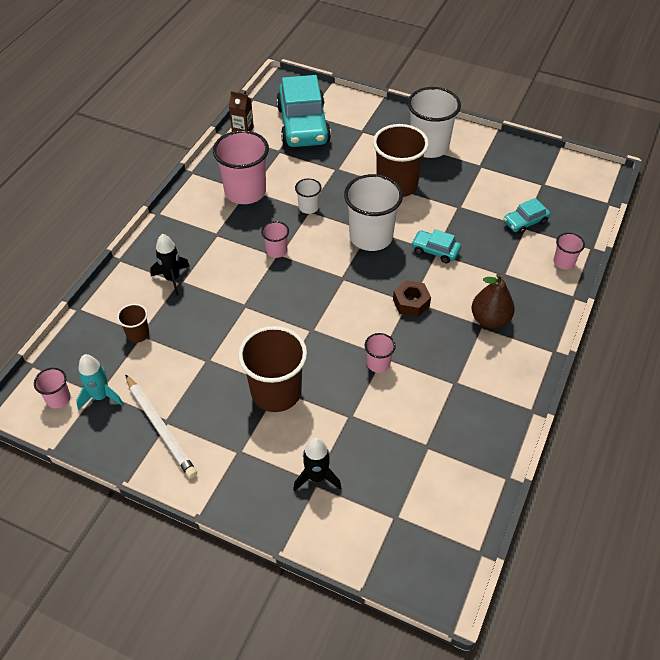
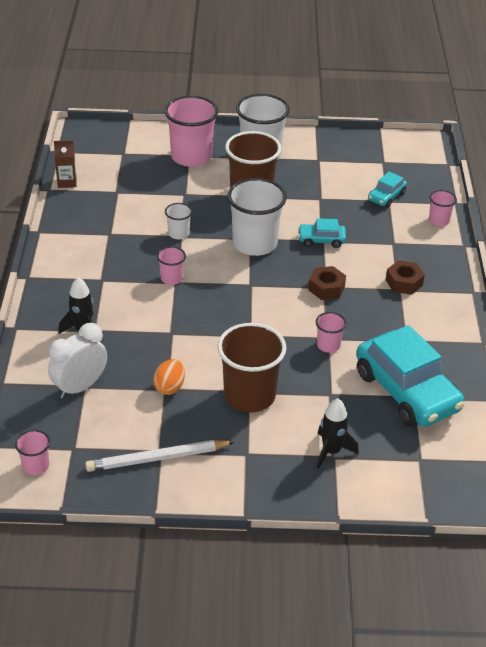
camera: 25 degrees left, 10 degrees down
(101, 396) = (79, 450): turquoise rocket -> none
(138, 334) = (80, 387): brown cup -> white clock
(160, 428) = (157, 458): white pencil -> white pencil turned 135 degrees clockwise
(211, 359) = (169, 387): none -> orange egg
(245, 191) = (106, 235): pink cup -> pink cup (191, 157)
(303, 125) = (126, 164): turquoise car -> turquoise car (407, 391)
(490, 319) = (404, 282): brown pear -> brown nut

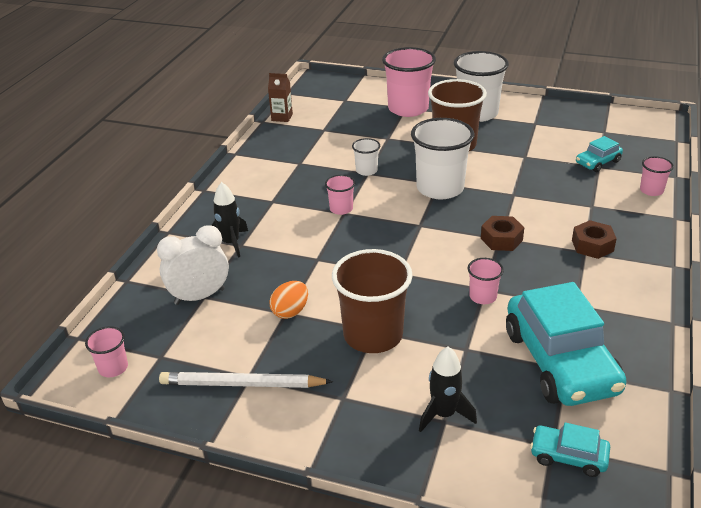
camera: 20 degrees right, 5 degrees down
(321, 240) = (512, 193): turquoise car -> turquoise car (568, 456)

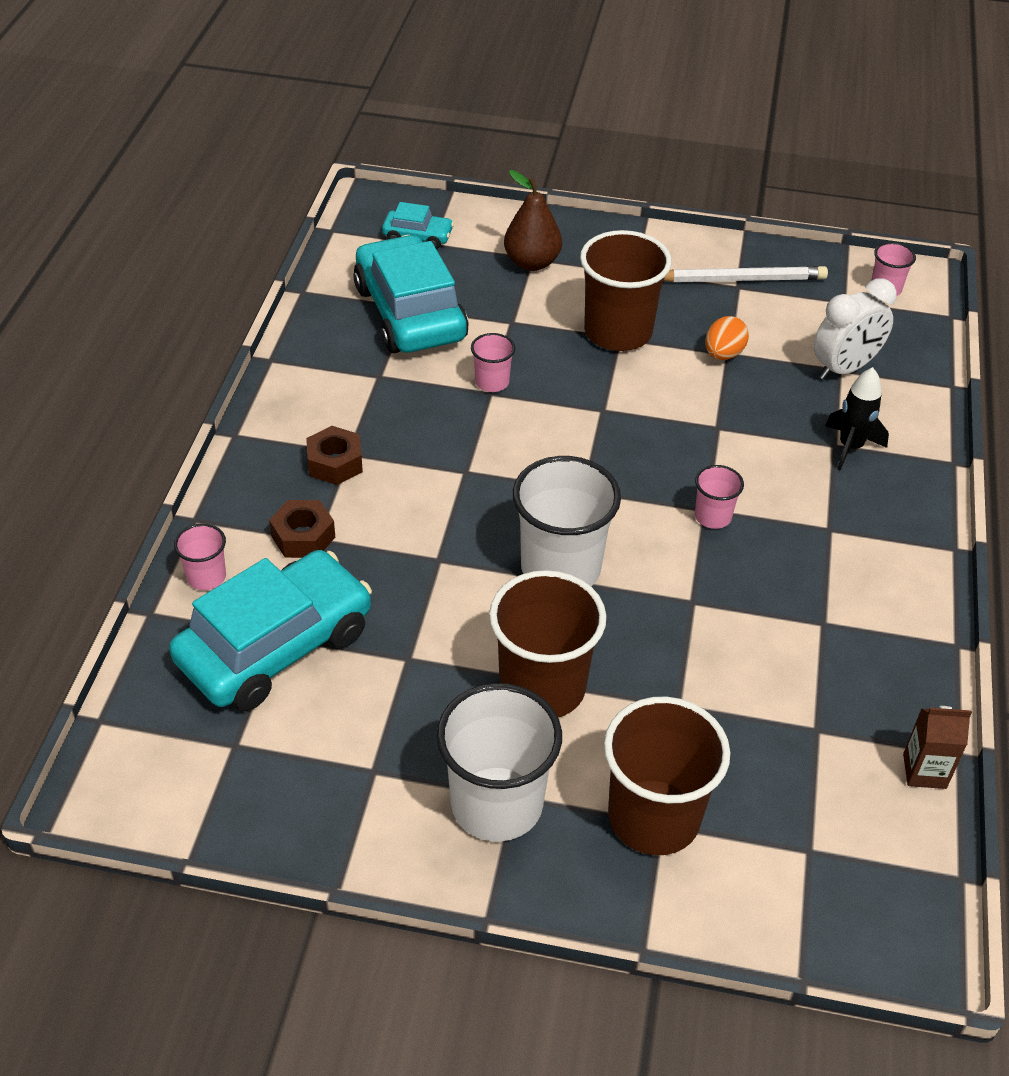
camera: 170 degrees right, 10 degrees up
(366, 170) = (695, 607): white cup -> none
(408, 109) = (654, 817): pink cup -> brown cup
(444, 414) = (532, 262): black rocket -> brown pear
(501, 239) = (463, 469): brown nut -> brown nut (303, 537)
(598, 162) = (275, 646): turquoise car -> turquoise car, size x2.16

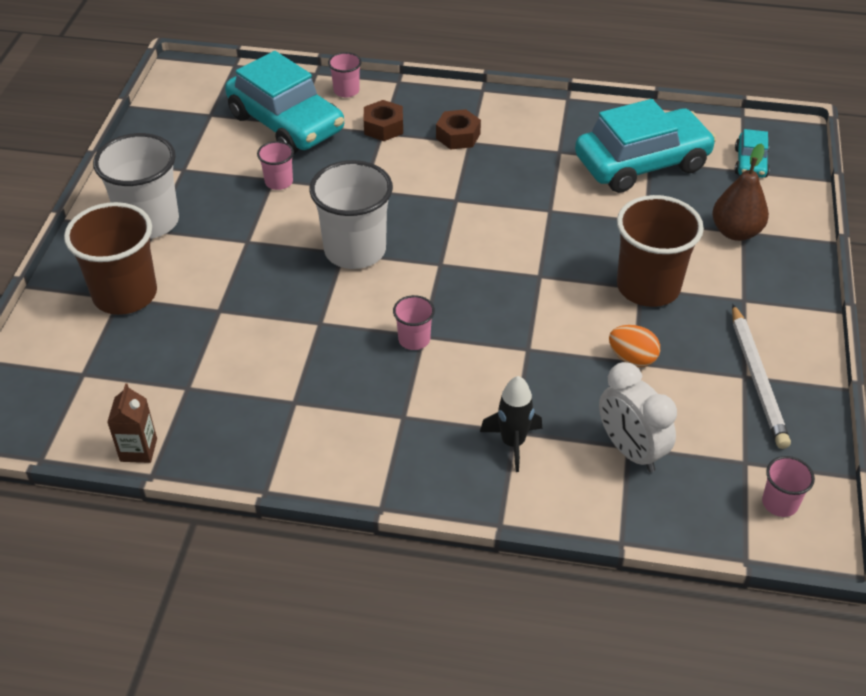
camera: 90 degrees right, 0 degrees up
(492, 382) = (563, 211): pink cup -> pink cup (279, 182)
(542, 687) = (242, 241): brown cup -> none

